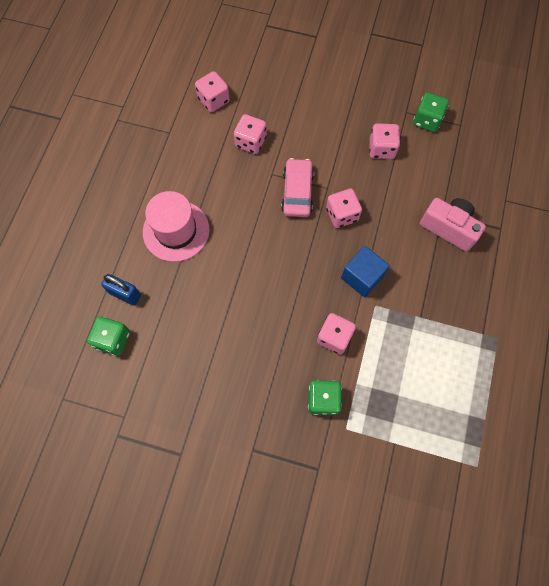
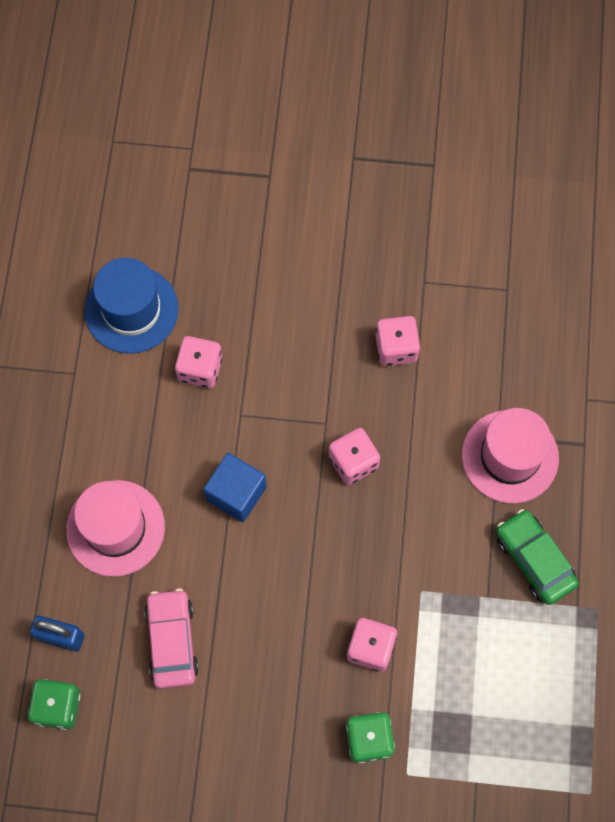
camera: 10 degrees left, 0 degrees up
(213, 100) = (131, 310): pink dice -> blue hat
(297, 192) = (282, 438): pink car -> pink car (172, 641)
(362, 277) = (396, 552): blue cube -> blue cube (236, 493)
(427, 120) = (456, 291): green dice -> none
(448, 228) = (510, 456): pink camera -> pink hat
(456, 298) = (534, 560): none -> green car

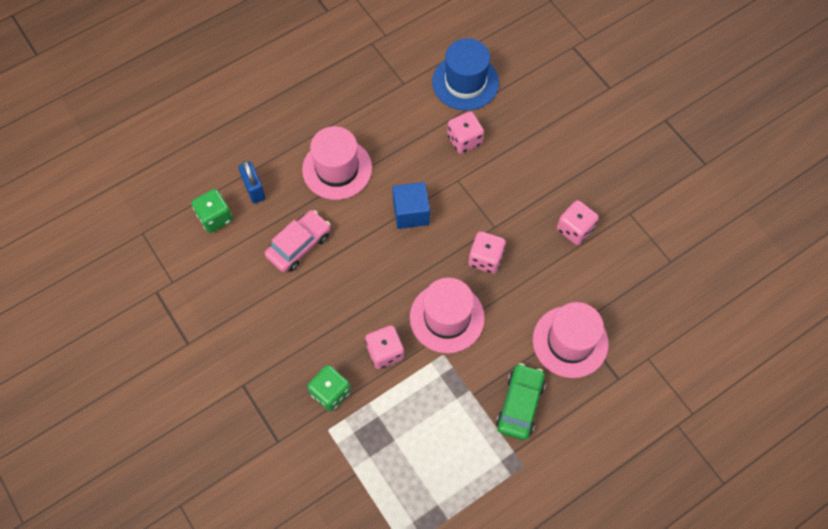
camera: 50 degrees right, 5 degrees down
(385, 554) = (447, 317): none -> pink hat

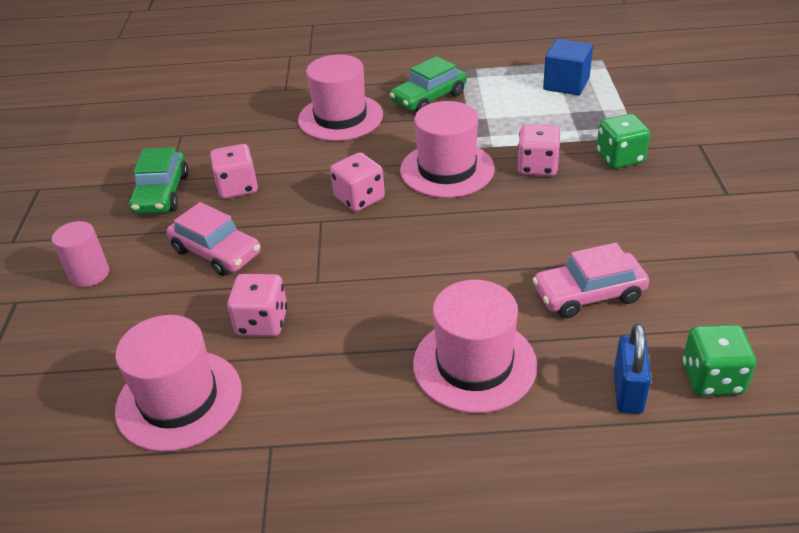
camera: 145 degrees left, 25 degrees down
(411, 213) = (408, 271): blue cube -> blue cube (566, 84)
(465, 82) = (179, 400): blue hat -> pink hat
(535, 172) = (216, 252): none -> pink car
(591, 122) = (89, 274): none -> pink cylinder
(619, 199) = (162, 193): none -> green car

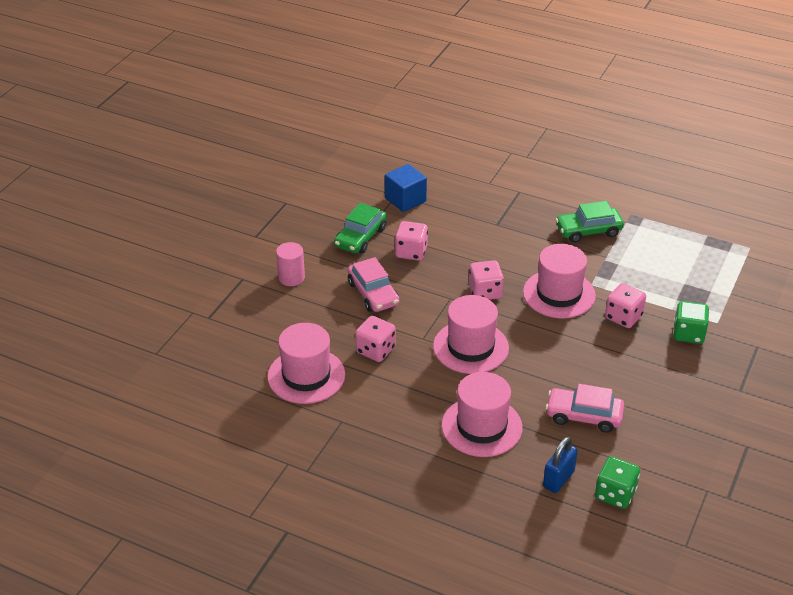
camera: 25 degrees right, 0 degrees up
(340, 117) = (513, 223): pink hat -> pink hat (470, 347)
(566, 84) = (702, 258): blue cube -> blue cube (405, 200)

